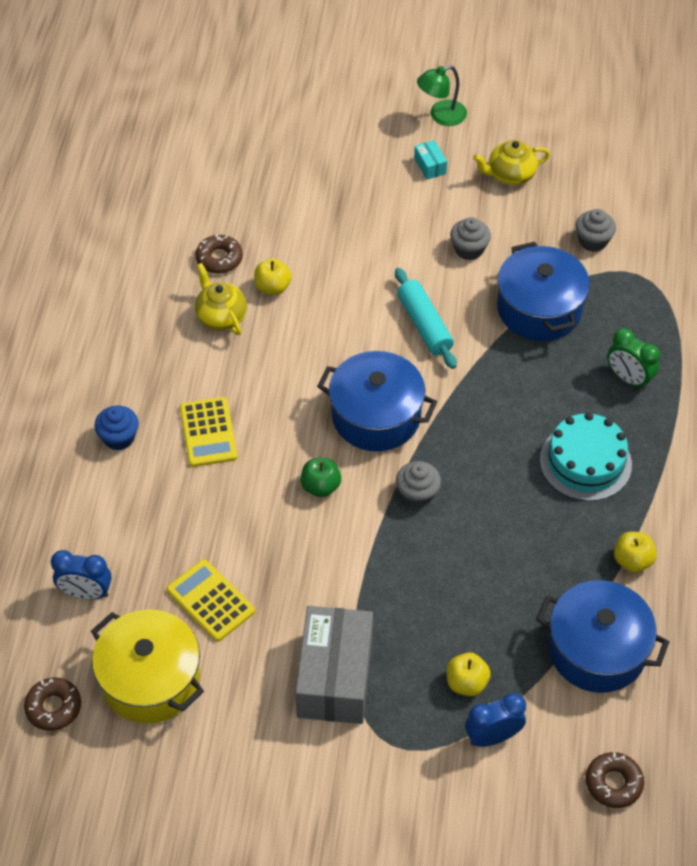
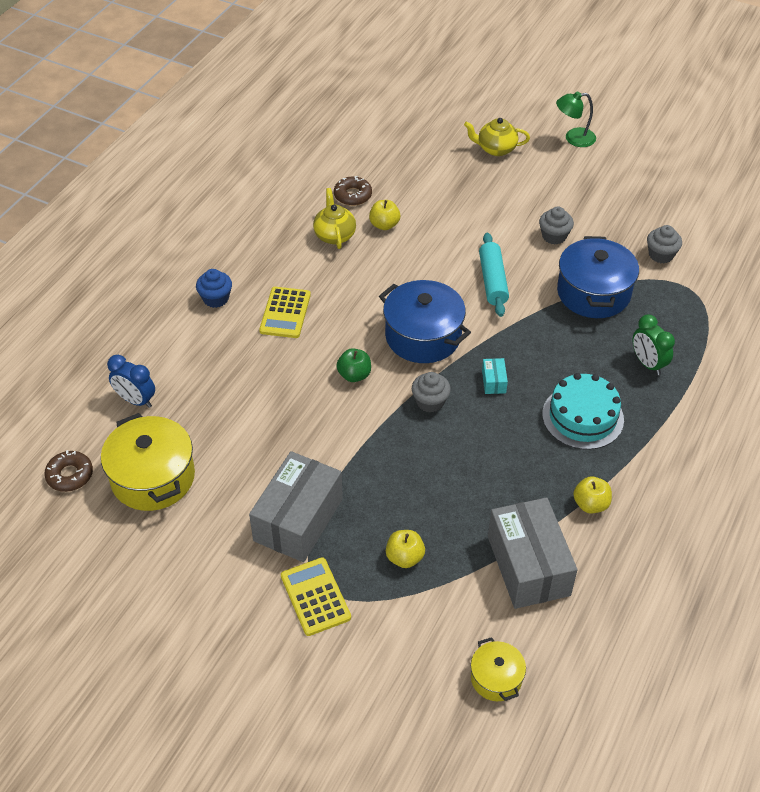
camera: 20 degrees right, 5 degrees down
(210, 601) = (227, 433): yellow calculator -> yellow calculator (315, 597)
(430, 166) = (549, 170): turquoise box -> turquoise box (494, 381)
(492, 736) = (407, 607): blue clock -> none
(510, 175) = (612, 192): yellow teapot -> yellow teapot (495, 149)
(597, 650) = (528, 565): blue pot -> grey box
(613, 783) = (496, 678): brown donut -> yellow pot

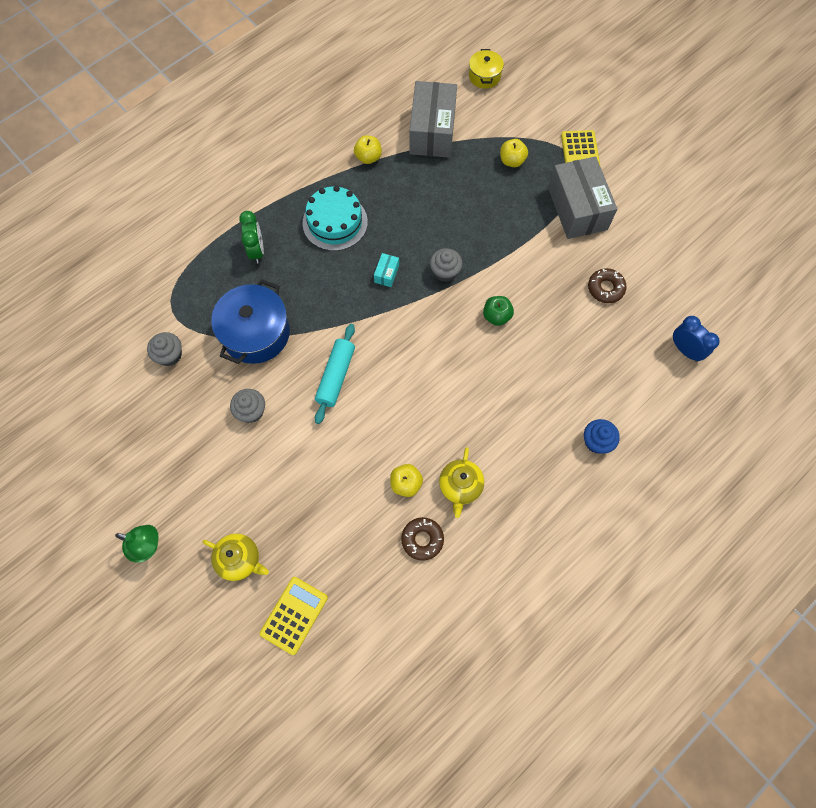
camera: 160 degrees left, 20 degrees up
(70, 475) = (744, 296): brown donut -> brown donut (605, 288)
(153, 477) = (679, 274): yellow pot -> none
(285, 313) = (536, 402): yellow calculator -> yellow calculator (294, 615)
(298, 520) = (577, 208): grey box -> grey box turned 60 degrees counterclockwise
(423, 336) = (424, 336): blue pot -> none

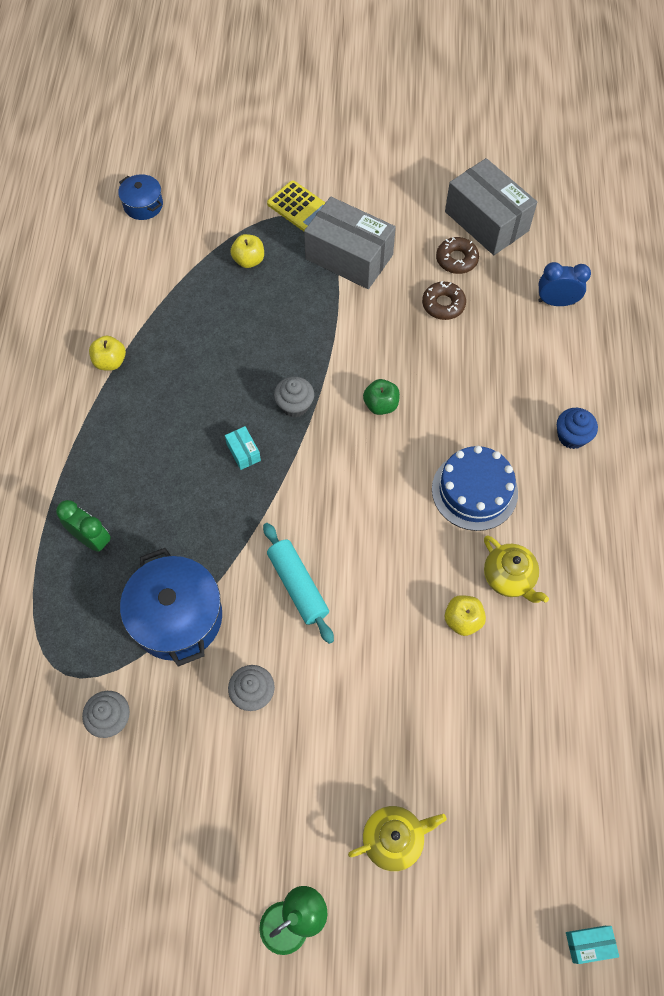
camera: 45 degrees left, 5 degrees down
(279, 722) = (589, 944): none -> turquoise box
(294, 615) = (496, 835): yellow calculator -> none
(335, 222) = (142, 447): turquoise cake -> none
(422, 539) = (528, 654): brown donut -> brown donut (456, 259)
(432, 131) = (147, 291): grey box -> grey box (486, 221)
(484, 76) = (143, 205): yellow pot -> blue pot
(497, 417) = (474, 491): none -> blue cake

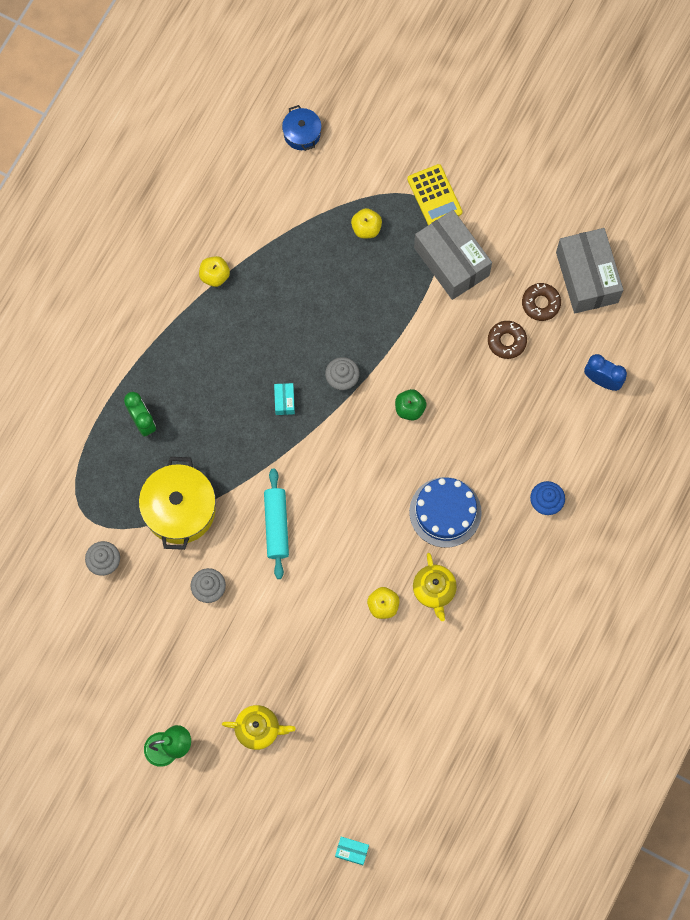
camera: 25 degrees right, 10 degrees up
(177, 617) = (179, 509): blue pot -> yellow pot

